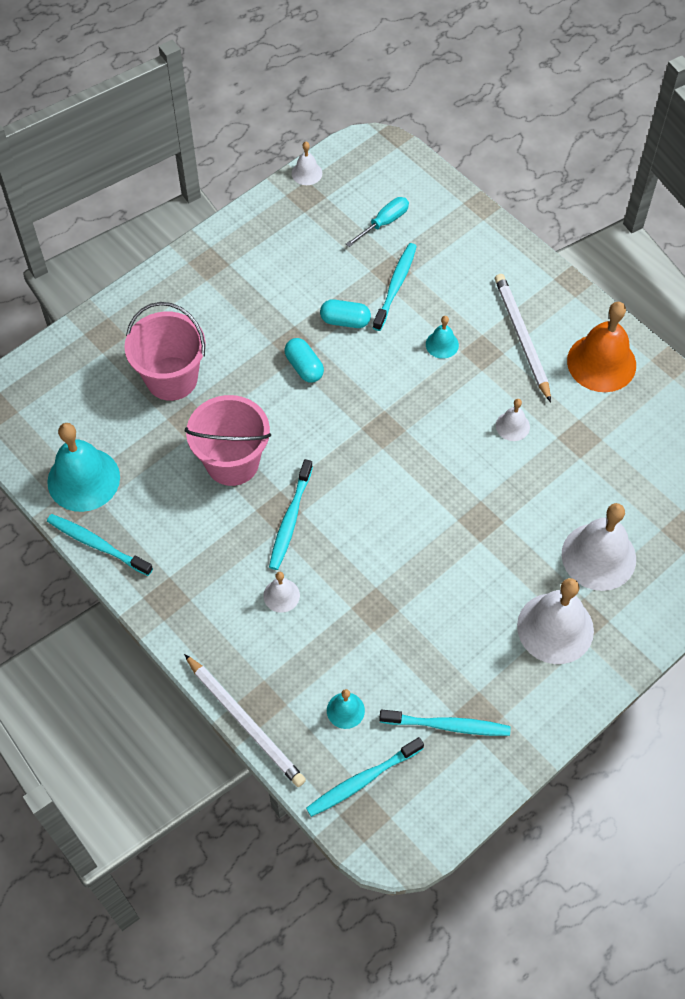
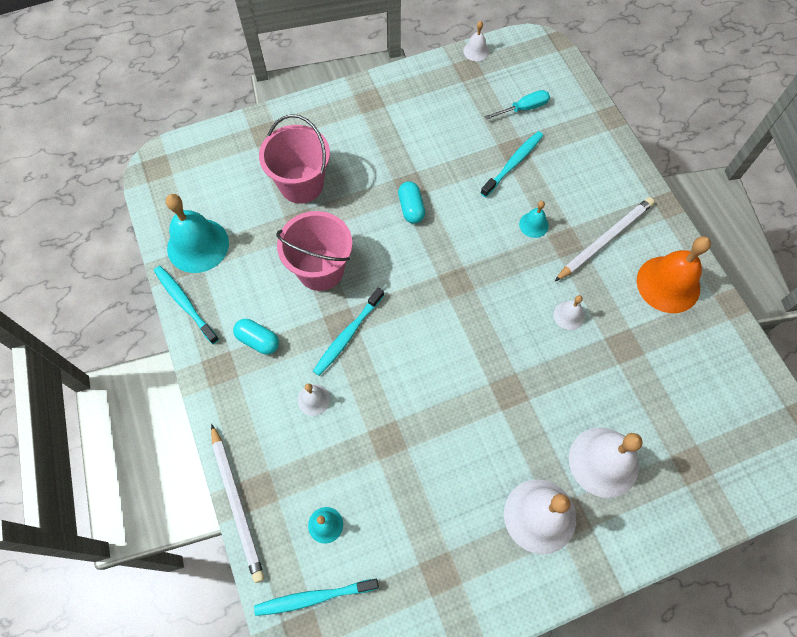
camera: 20 degrees right, 5 degrees up
(345, 321) = (460, 180): turquoise capsule -> turquoise capsule (258, 340)
(447, 725) = (408, 573): turquoise toothbrush -> none
(521, 337) = (605, 239): white pencil -> white pencil turned 45 degrees clockwise

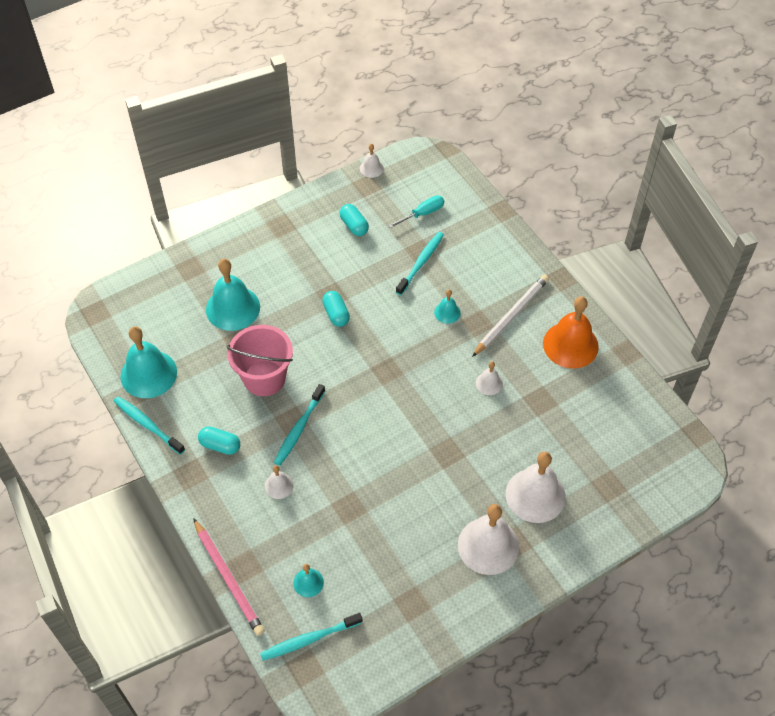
camera: 10 degrees left, 10 degrees down
(237, 504) = (229, 579): white pencil -> pink pencil
(301, 184) = (233, 308): pink bucket -> turquoise bell
(447, 111) = (354, 226): none -> turquoise capsule

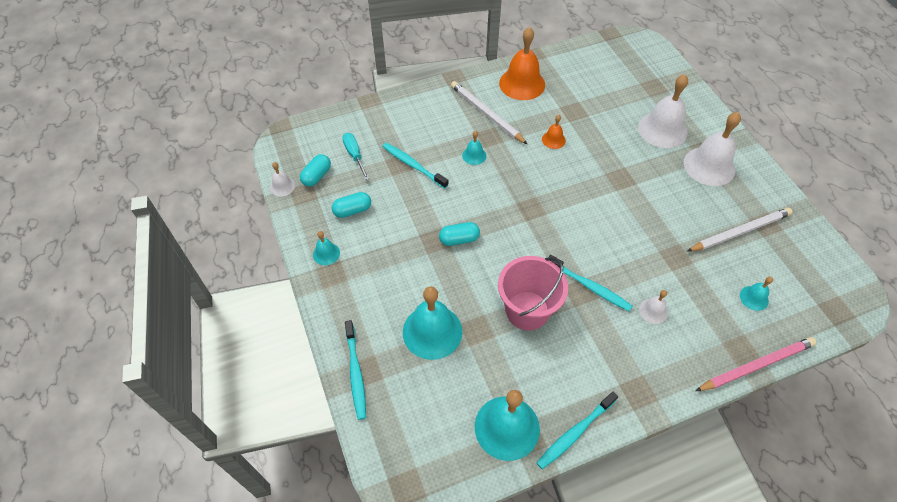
camera: 80 degrees left, 0 degrees up
(220, 445) = (605, 360): turquoise capsule -> turquoise capsule (317, 176)
(302, 217) = (326, 253): none -> turquoise bell
(309, 639) = (809, 304): turquoise toothbrush -> turquoise toothbrush (355, 373)
(395, 574) = (740, 231): none -> white pencil
(489, 383) = (553, 140): white bell -> orange bell

